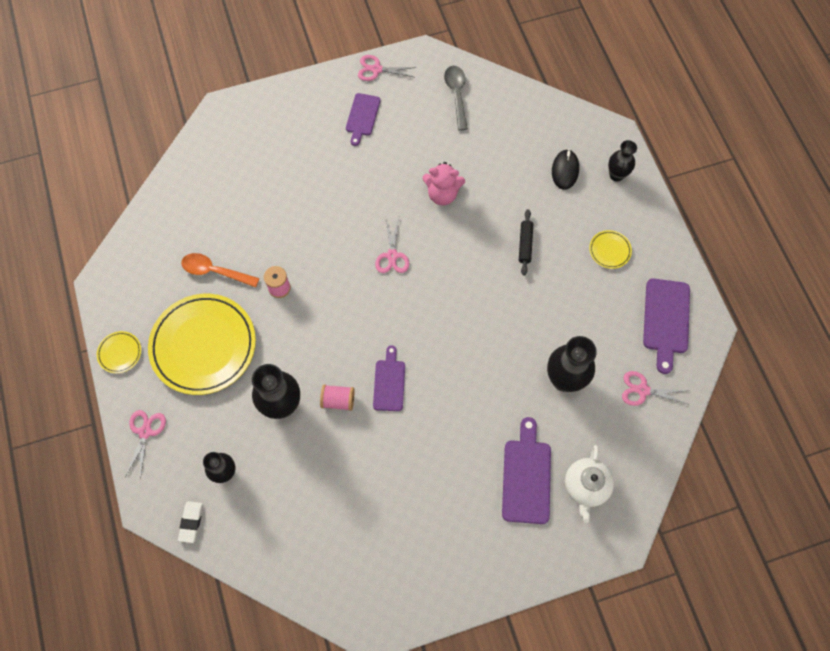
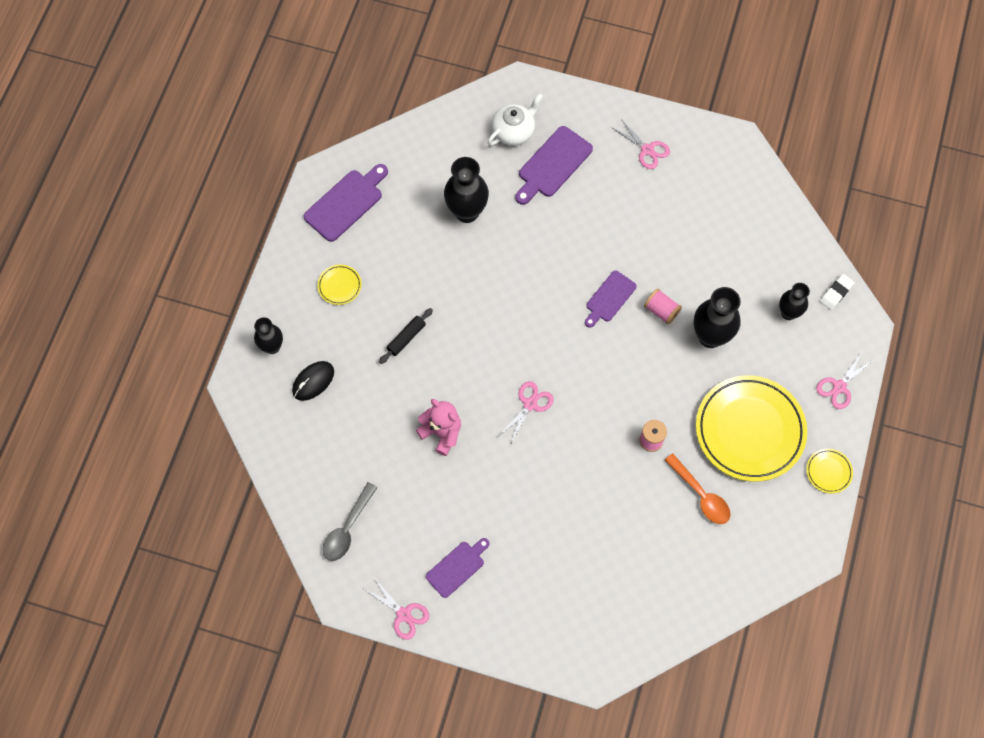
camera: 145 degrees left, 0 degrees up
(643, 390) = (412, 166): pink scissors -> pink scissors (647, 150)

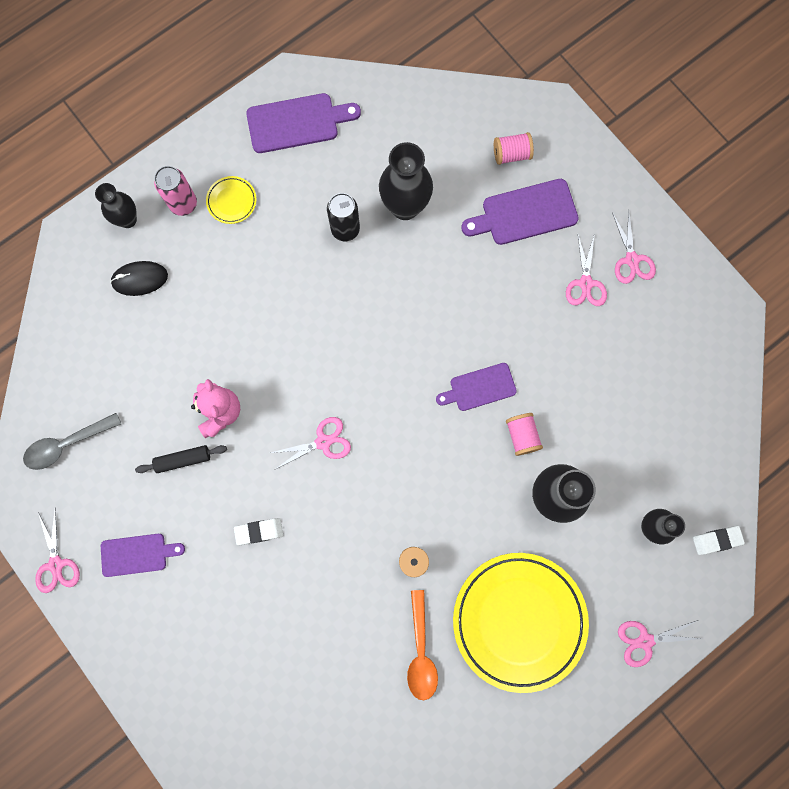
camera: 35 degrees right, 10 degrees up
(305, 310) = (183, 204): none -> pink can
(406, 338) = (255, 295): black rolling pin -> black rolling pin (183, 460)
(436, 253) = (345, 229): none -> black can
(514, 131) = (511, 154): white teapot -> pink spool
(531, 493) = (259, 531): none -> white eraser
(628, 184) = (585, 283): none -> pink scissors
(828, 472) = (567, 721): yellow plate -> none

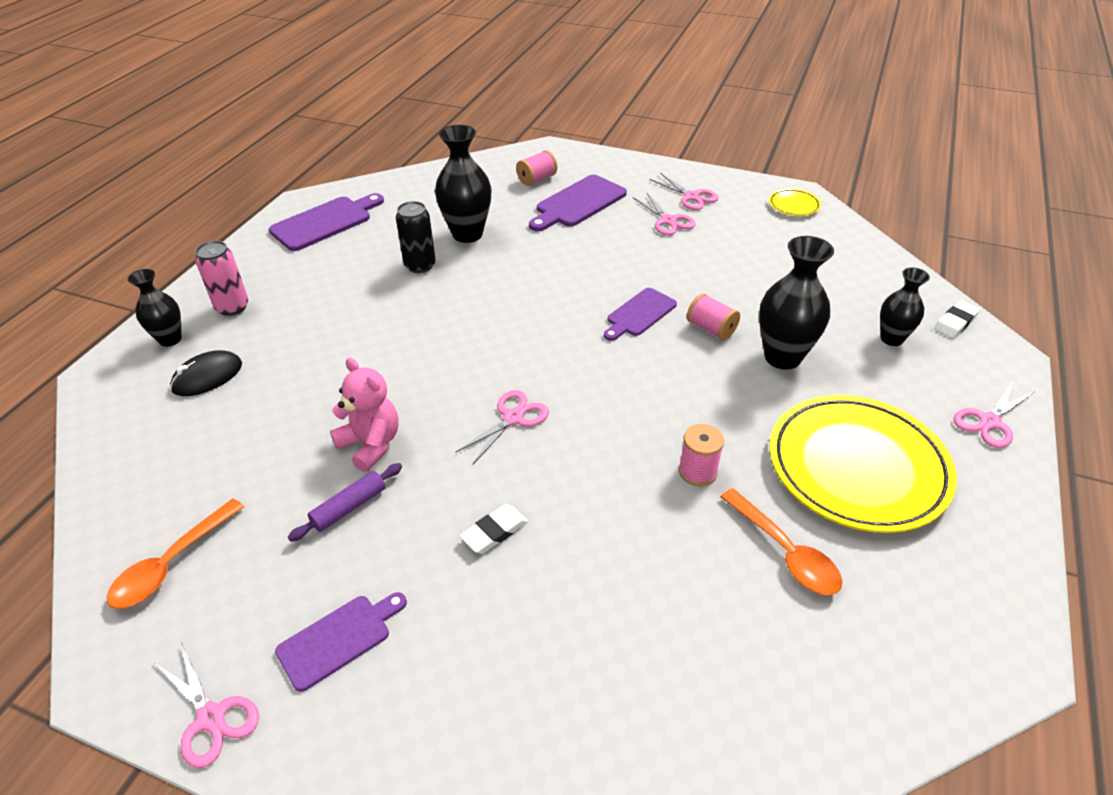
camera: 30 degrees left, 35 degrees down
(67, 444) = (172, 564): grey spoon -> orange spoon
(183, 460) = (349, 507): black rolling pin -> purple rolling pin
(232, 201) = (287, 288): yellow plate -> yellow plate (794, 205)

